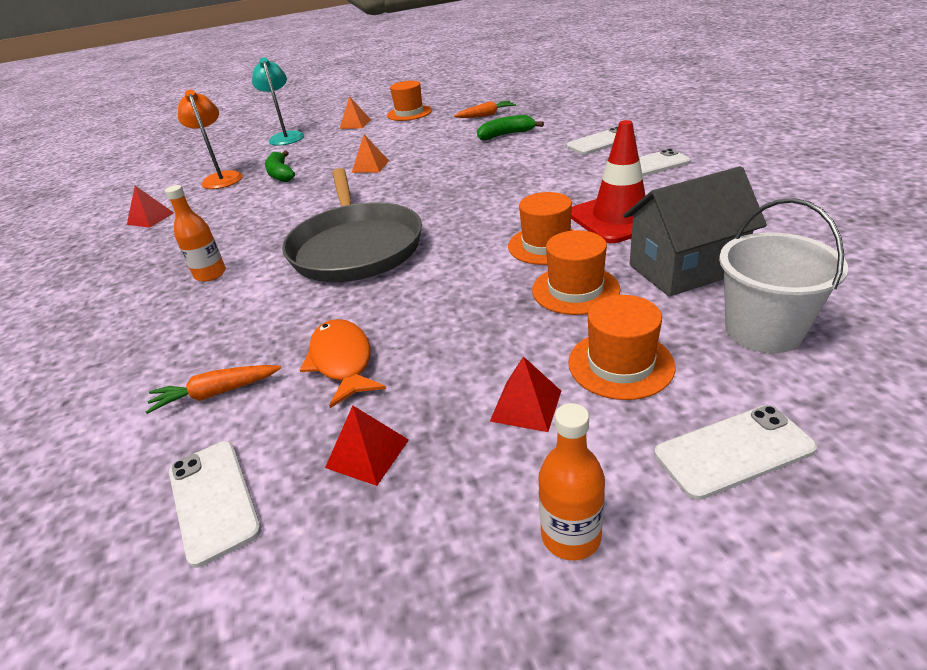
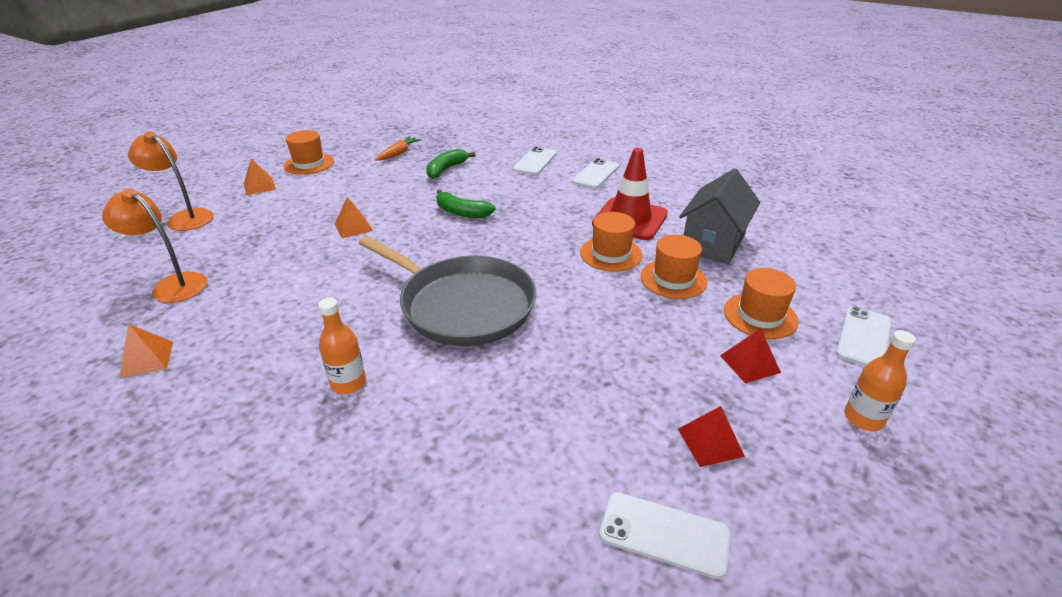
camera: 45 degrees left, 0 degrees up
(150, 218) = (147, 359): red pyramid -> orange pyramid
(216, 393) = (538, 470): orange carrot -> none
(280, 174) = (254, 260): green banana -> green banana (462, 212)
(286, 137) = (185, 217): turquoise lamp -> orange lamp
(342, 361) = (598, 395): orange fish -> none
(763, 331) = (795, 267): white bucket -> none

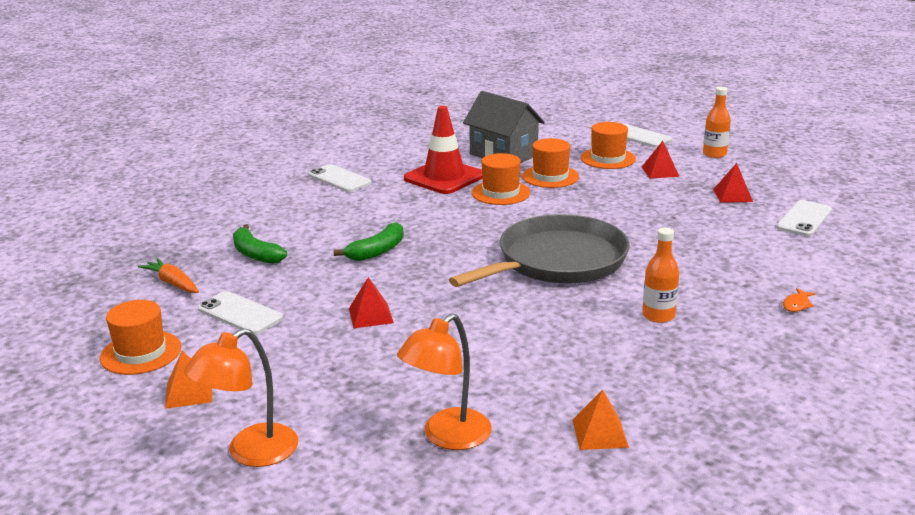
camera: 75 degrees left, 10 degrees down
(353, 227) = (371, 315): orange pyramid -> red pyramid
(375, 513) = (797, 305): none -> orange fish
(535, 161) = (280, 204): white phone -> white phone (240, 313)

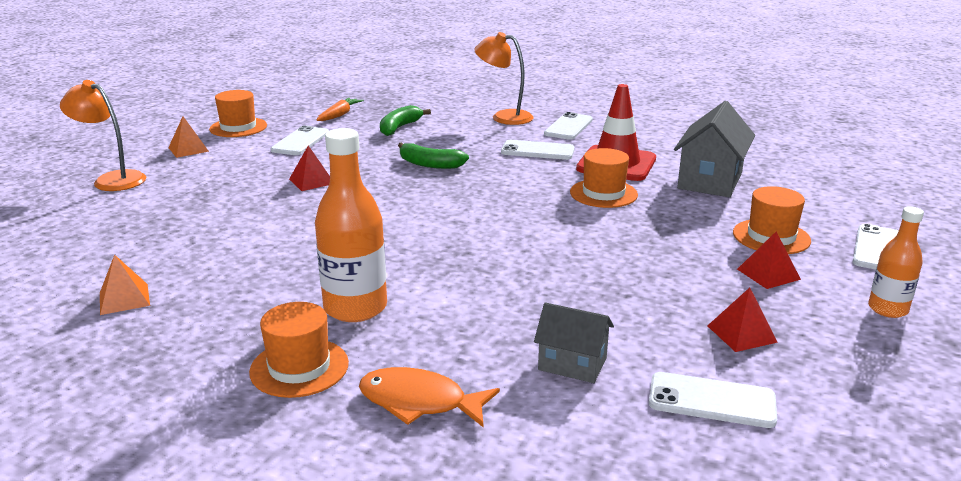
camera: 70 degrees right, 0 degrees up
(386, 201) = (537, 151): none -> white phone
(447, 437) = (125, 237): orange lamp -> orange lamp (504, 117)
(550, 176) = (675, 211): orange hat -> orange hat (299, 367)
(557, 261) = (456, 241): grey pan -> none
(658, 316) = (355, 308): orange bottle -> orange bottle, size x1.68
(758, 249) = (572, 364): none -> grey house
(797, 305) = (419, 402): orange fish -> orange fish, size x2.04

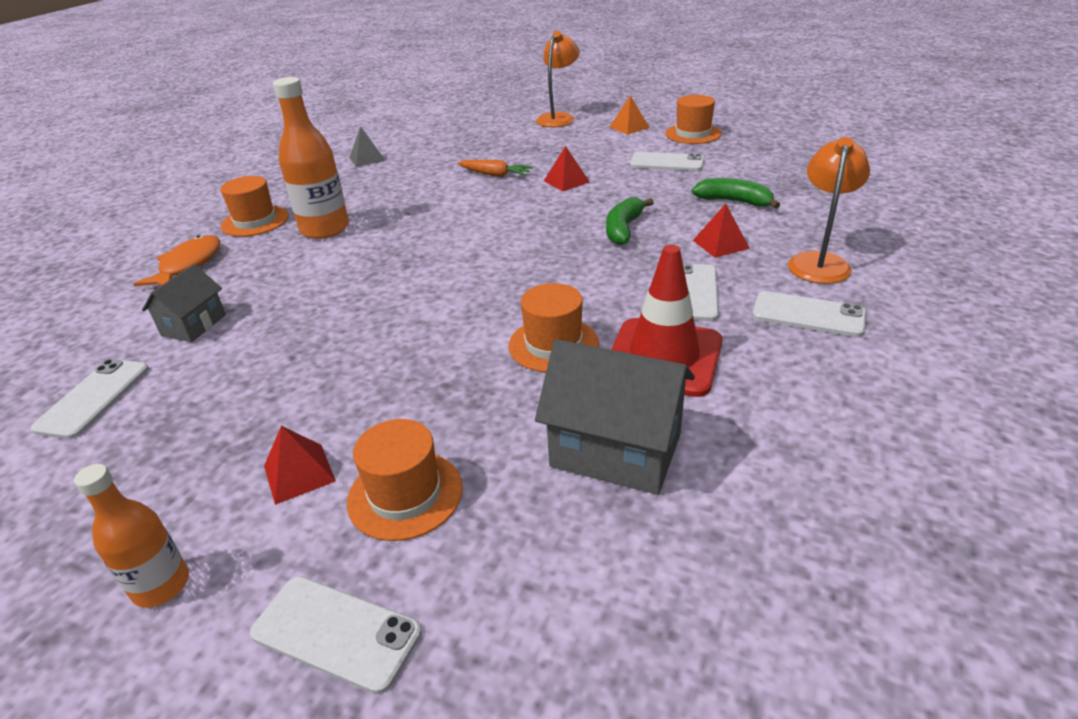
camera: 90 degrees right, 10 degrees up
(124, 299) = (367, 159): orange pyramid -> grey pyramid
(339, 115) = (757, 168): orange carrot -> orange carrot (495, 175)
(741, 333) = (182, 430): red pyramid -> red pyramid (721, 244)

